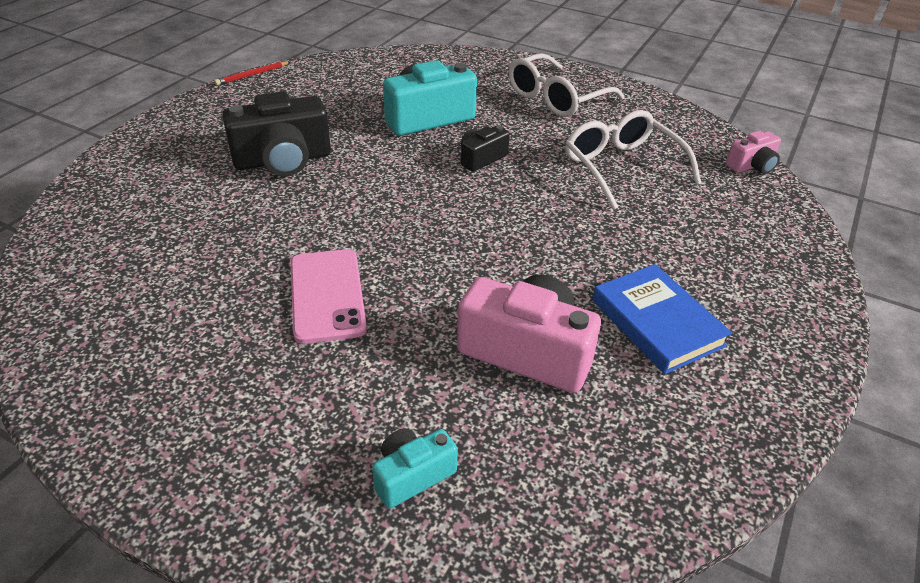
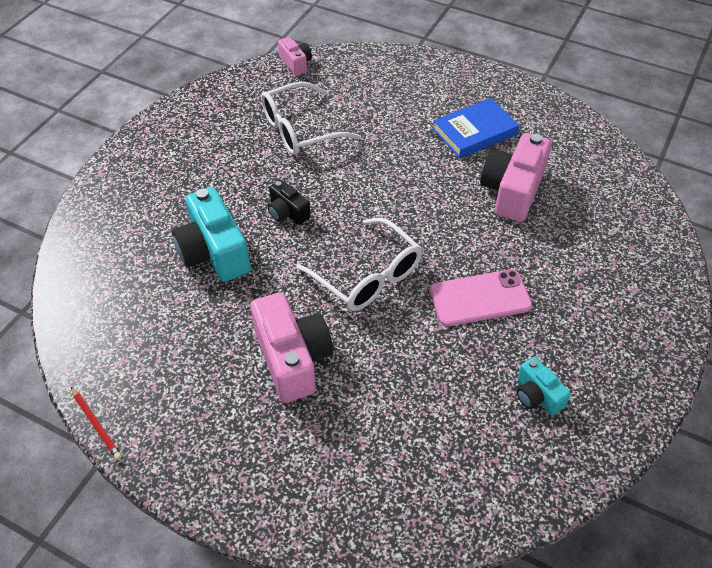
camera: 90 degrees left, 10 degrees up
(283, 160) = (292, 358): black camera -> pink camera
(412, 475) = (619, 241): turquoise camera -> turquoise camera (537, 395)
(556, 98) = (182, 160): white glasses -> white glasses (368, 276)

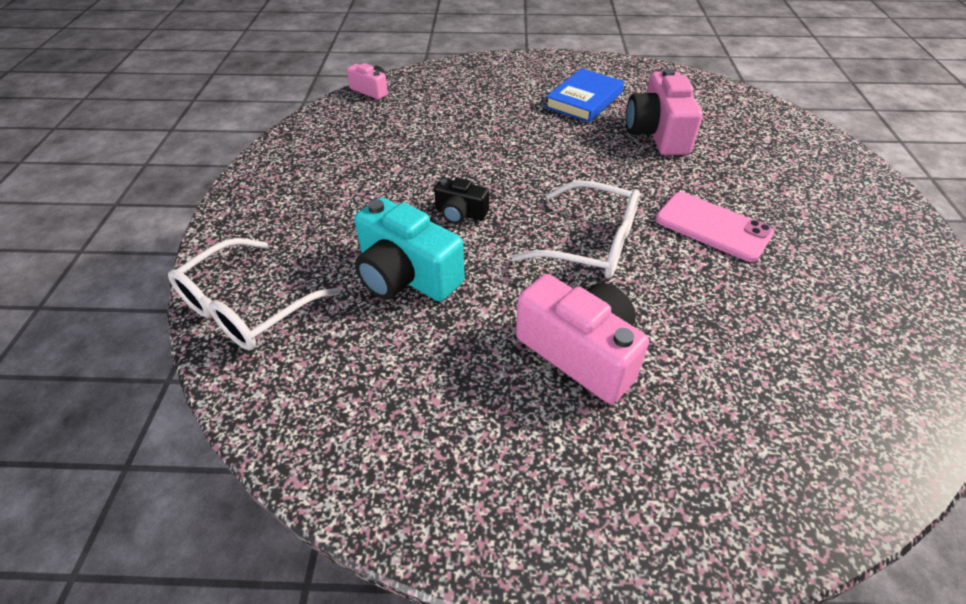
camera: 25 degrees left, 5 degrees down
(96, 424) = (390, 539): red pencil -> none
(299, 130) = (417, 140): white glasses -> white glasses (247, 308)
(480, 298) = (712, 227): pink phone -> pink phone turned 75 degrees clockwise
(537, 395) = (844, 292): turquoise camera -> none

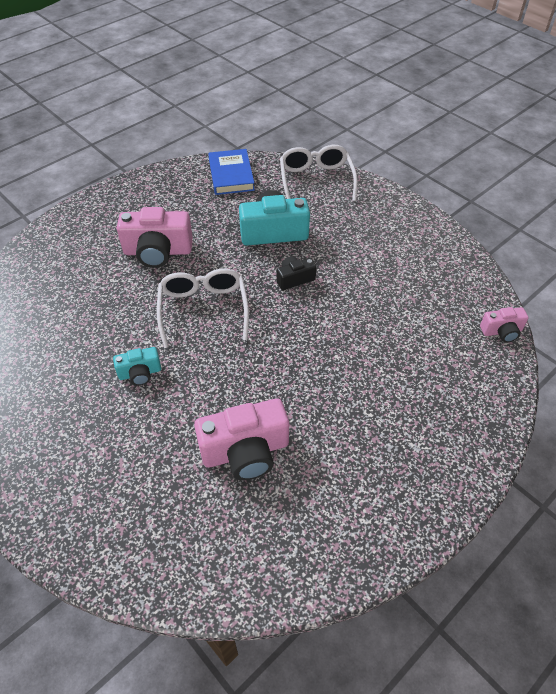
camera: 135 degrees right, 5 degrees up
(584, 100) = (345, 453): blue book -> blue book (231, 175)
(591, 243) = (203, 309): white glasses -> white glasses turned 105 degrees clockwise
(657, 133) = (245, 451): pink camera -> pink camera turned 120 degrees clockwise
(712, 227) = (140, 373): pink phone -> turquoise camera

